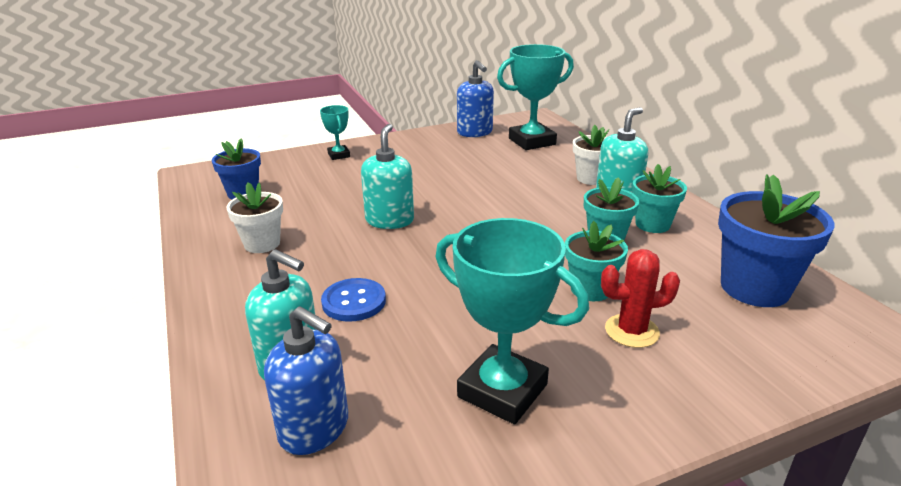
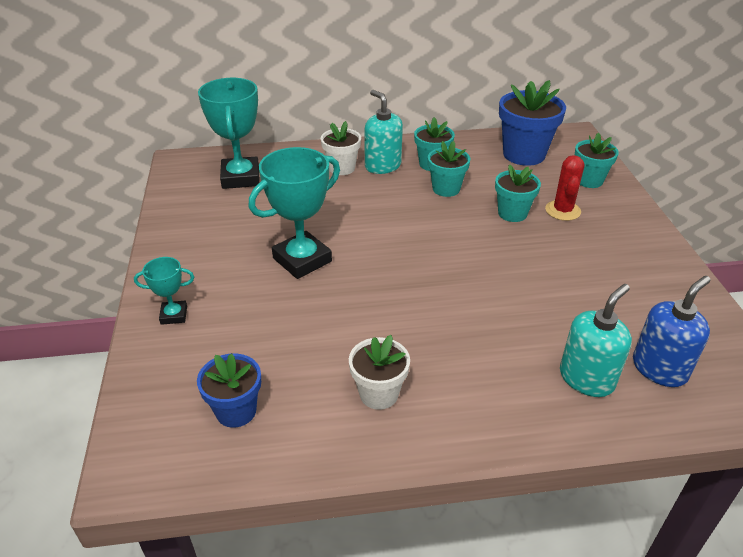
camera: 75 degrees left, 10 degrees up
(354, 301) = (504, 334): blue button -> none
(389, 220) = (366, 295): turquoise soap dispenser -> none
(475, 132) = (188, 205): blue soap dispenser -> none
(502, 391) = (620, 276): turquoise trophy -> turquoise trophy (302, 260)
(744, 354) = (589, 180): none -> turquoise flower pot

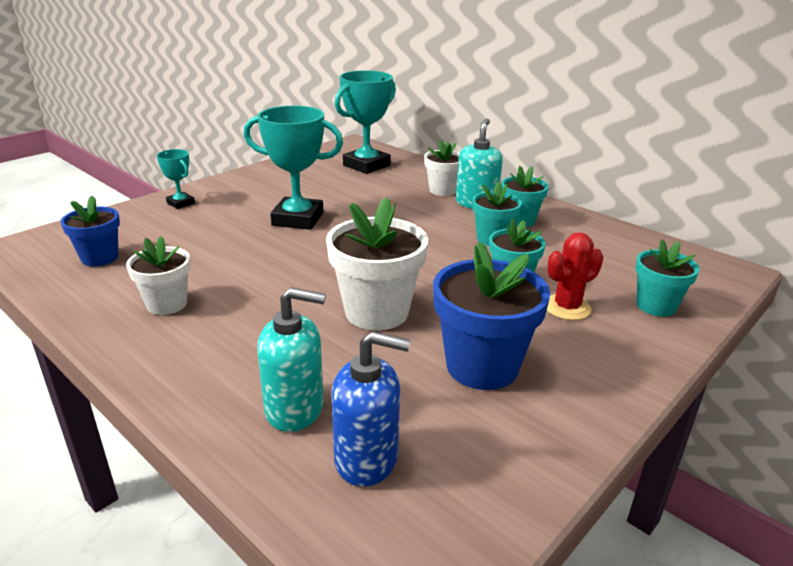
camera: 50 degrees right, 10 degrees down
(497, 288) = (376, 312): none -> white flower pot
(524, 154) = (627, 255): blue flower pot -> blue flower pot (482, 366)

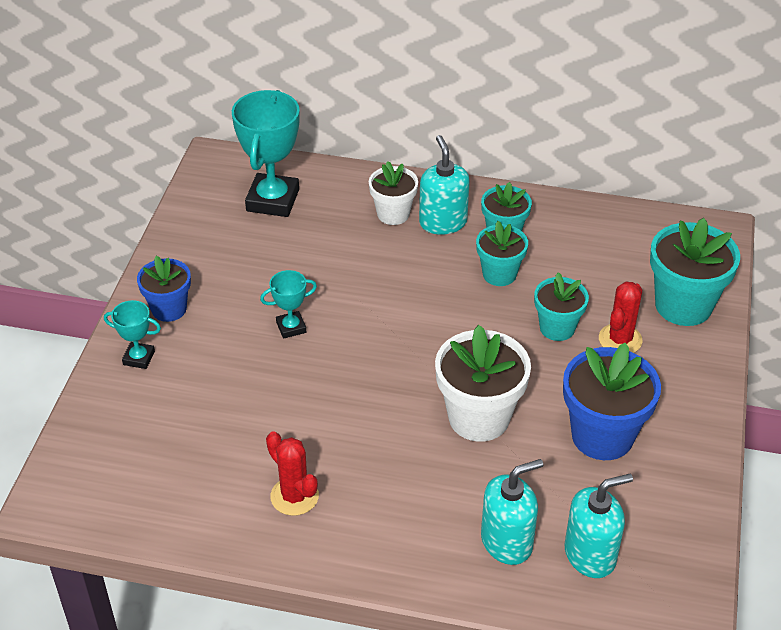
camera: 30 degrees left, 15 degrees up
(100, 258) = (158, 474): blue flower pot -> blue flower pot (169, 309)
(167, 304) = (294, 496): white flower pot -> red cactus
(298, 219) = (291, 327): turquoise trophy -> turquoise trophy, size x0.51
(367, 459) = (590, 555): blue soap dispenser -> turquoise soap dispenser
(656, 306) = (683, 305): turquoise flower pot -> turquoise flower pot, size x1.63

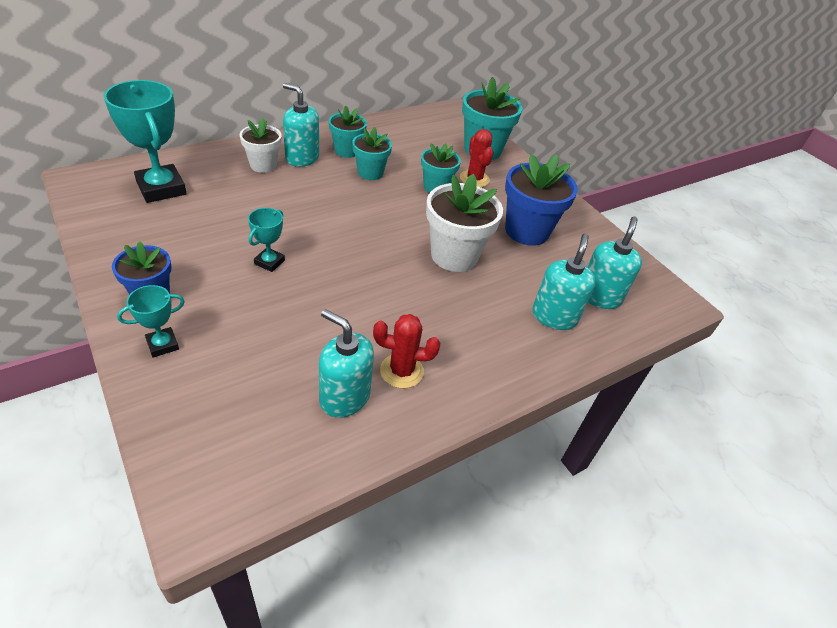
camera: 50 degrees left, 0 degrees up
(225, 487) = (344, 397): none -> turquoise soap dispenser

